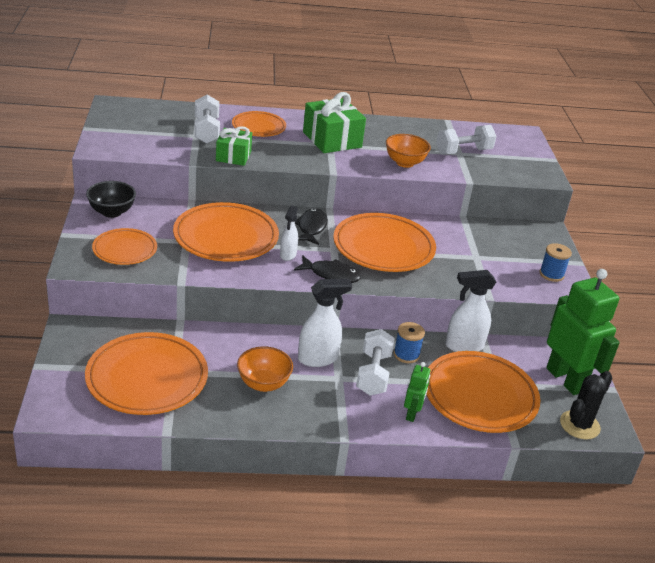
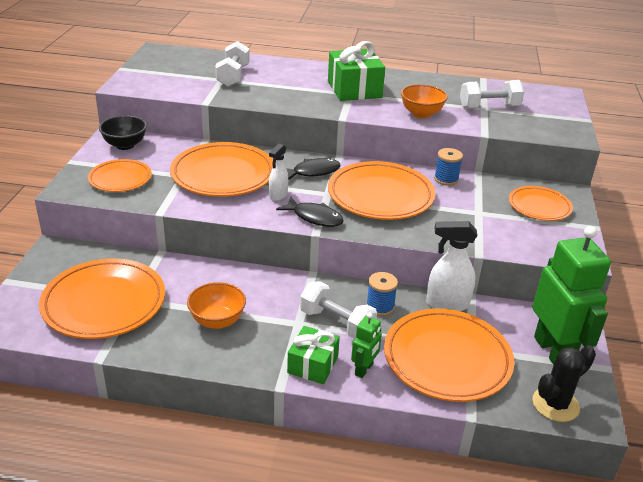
camera: 15 degrees right, 0 degrees up
(233, 156) = (248, 98): green gift -> green gift (313, 365)
(258, 127) = (286, 75): orange plate -> orange plate (539, 207)
(311, 228) = (313, 172): black fish -> black fish turned 45 degrees clockwise
(318, 358) = (284, 301): white spray bottle -> none
(373, 374) = (336, 323): white dumbbell -> white dumbbell turned 75 degrees counterclockwise
(551, 274) = (558, 236): blue spool -> blue spool (446, 179)

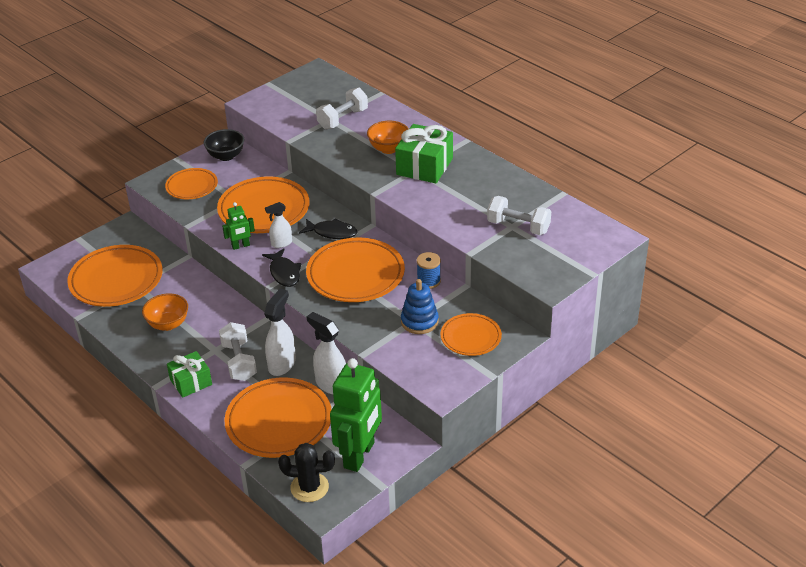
camera: 40 degrees right, 5 degrees up
(364, 369) = (218, 401): green robot -> green robot (241, 246)
(380, 307) = (282, 364): blue spool -> white spray bottle
(421, 114) = (446, 212): orange bowl -> orange bowl (388, 149)
(484, 211) = (419, 321): none -> blue stacking toy

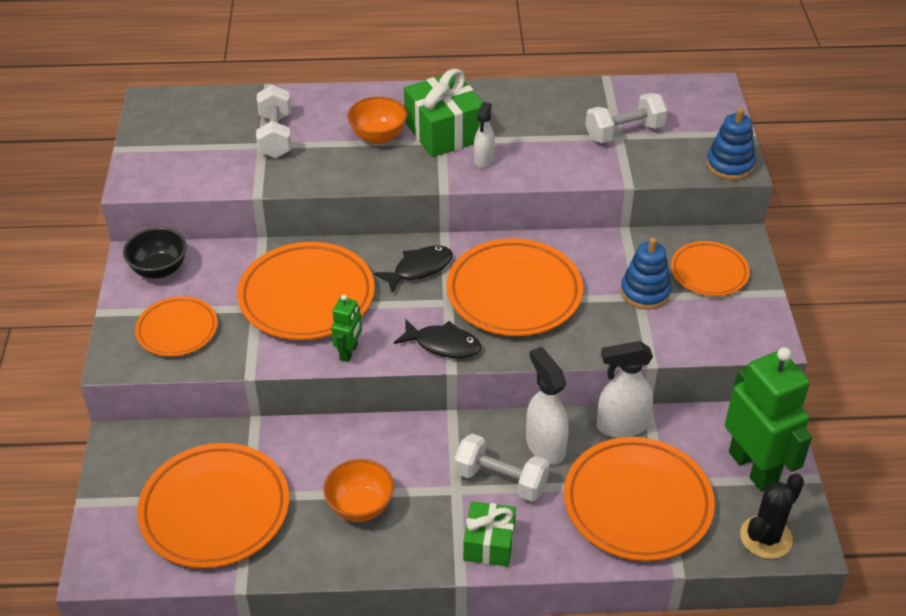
camera: 50 degrees left, 5 degrees up
(281, 243) = (387, 317): white spray bottle -> white spray bottle (483, 160)
(428, 281) = (588, 248): blue spool -> none
(546, 281) = (729, 165): none -> blue stacking toy

